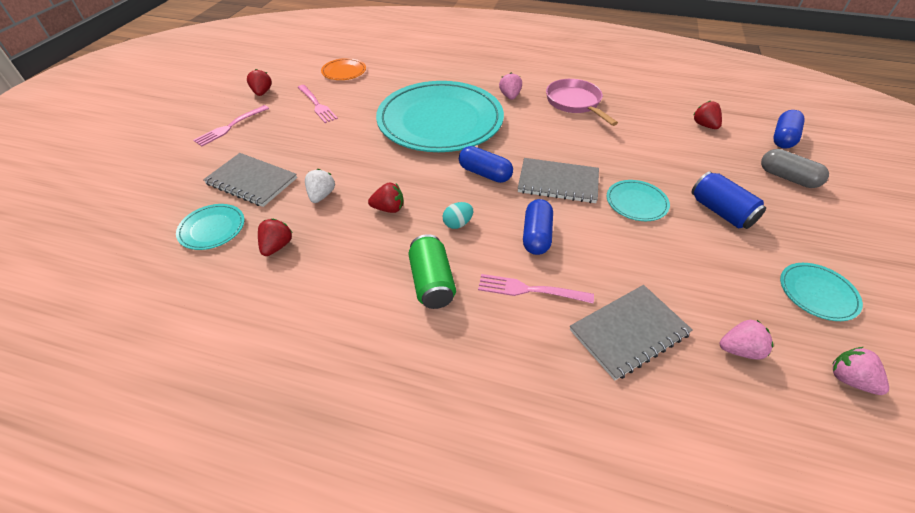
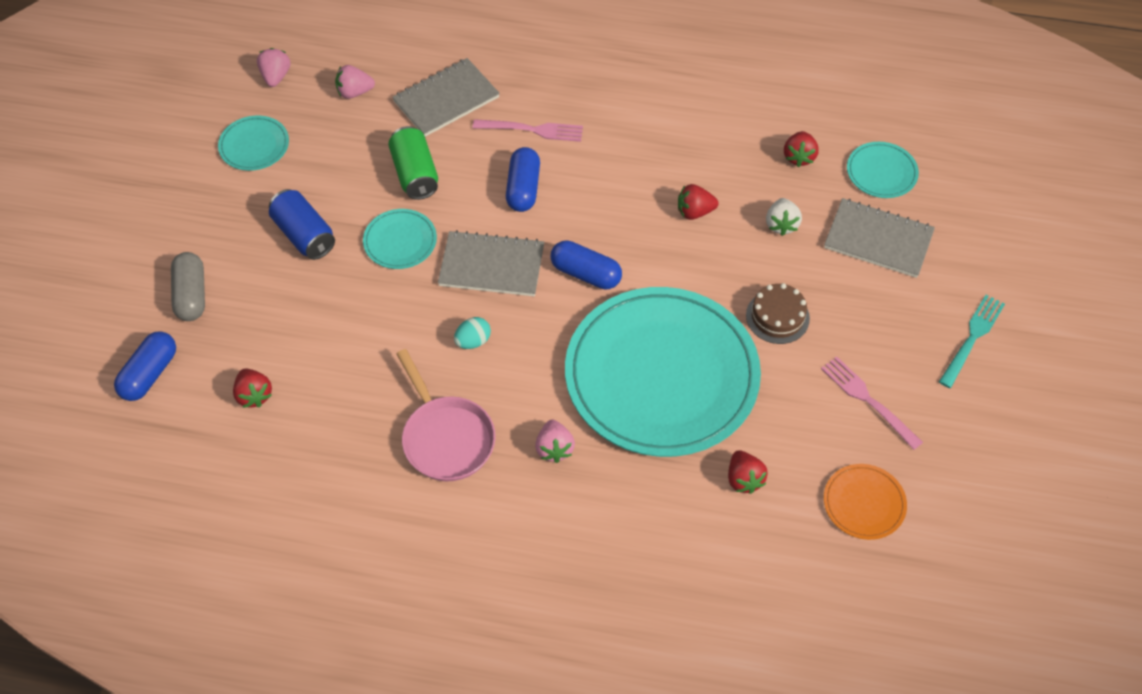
camera: 175 degrees right, 10 degrees up
(230, 126) = (972, 338): pink fork -> turquoise fork
(262, 93) = (975, 426): red strawberry -> red strawberry (744, 479)
(352, 143) = (777, 317): none -> brown cake
(432, 282) = (628, 130): green can -> green can (415, 174)
(457, 224) = (611, 197): turquoise egg -> turquoise egg (473, 341)
(787, 178) = (191, 295): grey capsule -> grey capsule turned 45 degrees clockwise
(849, 379) = (276, 76): pink strawberry -> pink strawberry turned 135 degrees counterclockwise

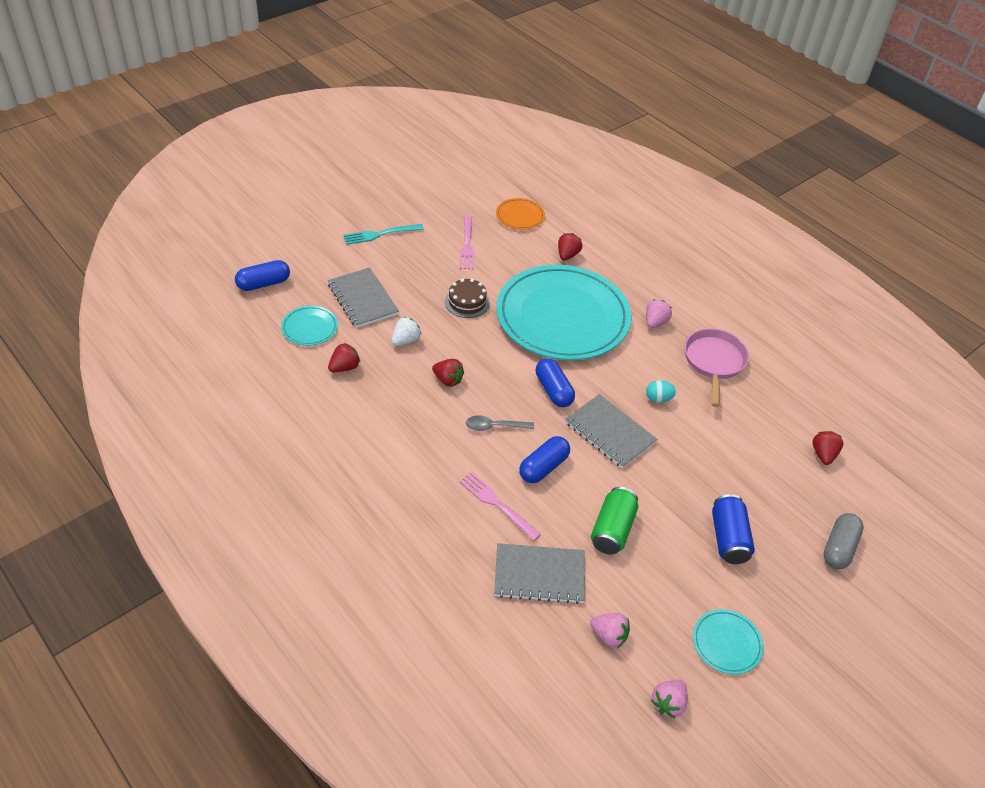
camera: 145 degrees left, 10 degrees down
(149, 374) = (893, 511): blue capsule -> blue capsule (263, 284)
(400, 241) = (660, 488): turquoise plate -> none
(604, 196) = (494, 426): none -> grey spoon

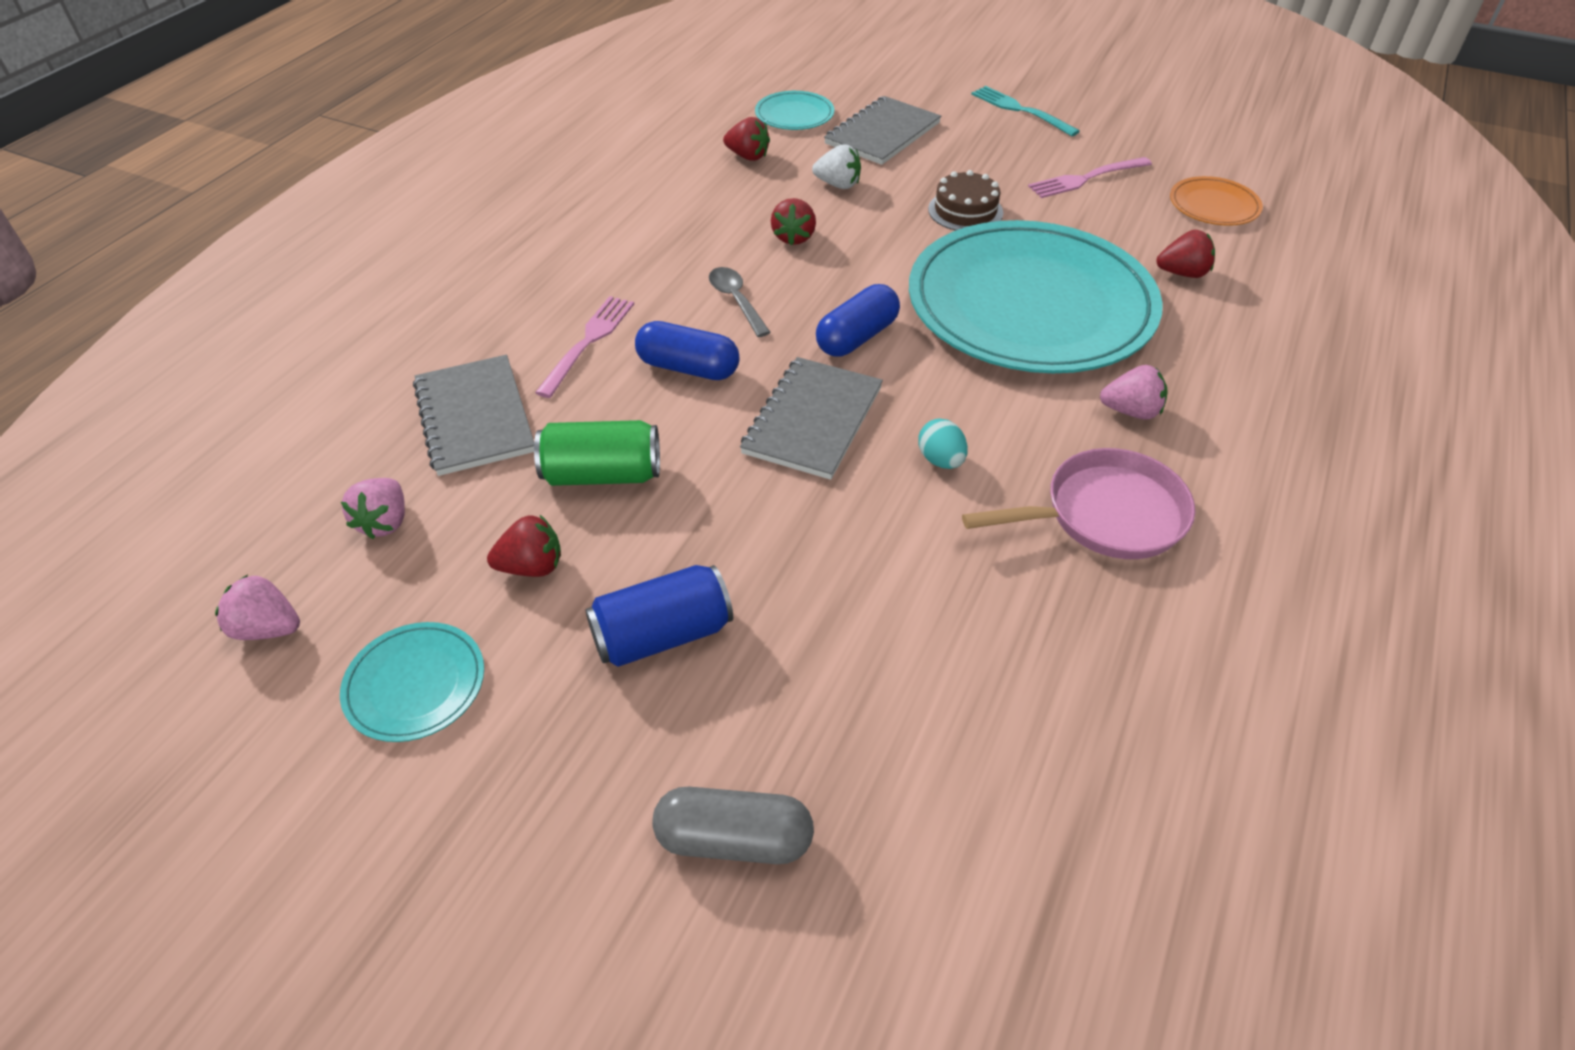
camera: 70 degrees right, 0 degrees up
(263, 284) = (839, 66): blue capsule -> none
(823, 454) = (992, 757): red strawberry -> red strawberry (532, 567)

